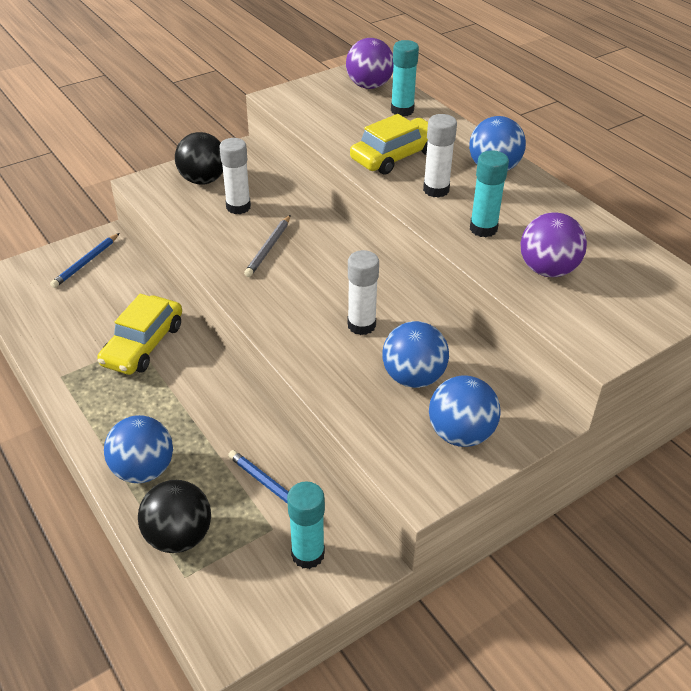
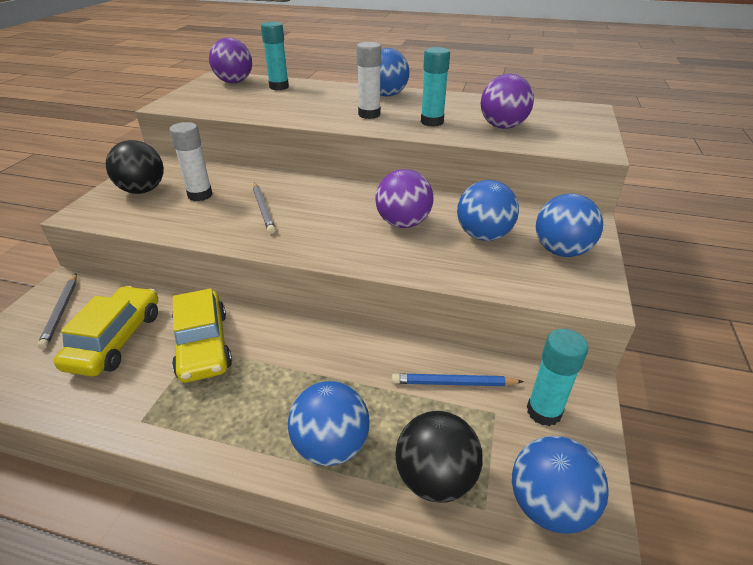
camera: 40 degrees left, 5 degrees down
(86, 262) = (61, 312): blue pencil -> grey pencil
(225, 606) = (548, 505): none -> blue ball
(361, 325) = (403, 223): white glue stick -> purple ball
(396, 156) = (313, 108): yellow car -> yellow car (116, 339)

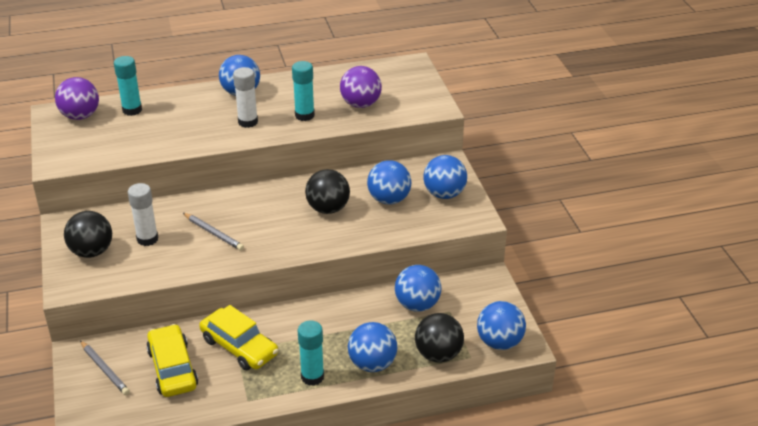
camera: 30 degrees left, 0 degrees up
(403, 223) = (328, 209): purple ball -> black ball
(453, 383) = (417, 305): blue pencil -> blue ball
(544, 411) = (475, 300): turquoise glue stick -> turquoise glue stick (312, 377)

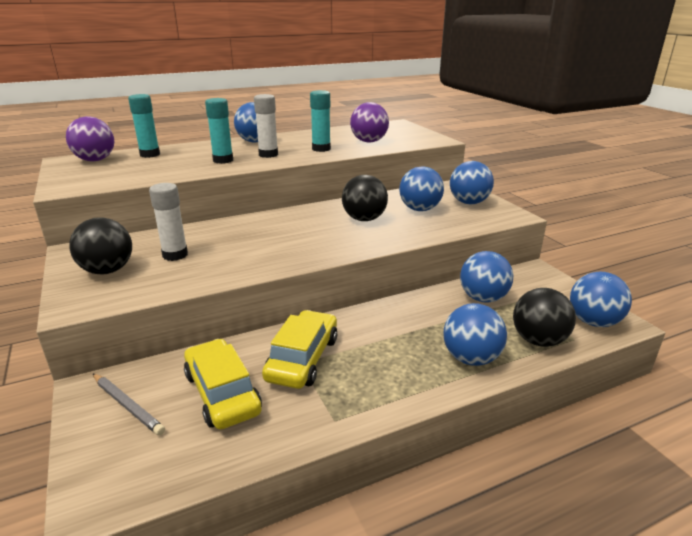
camera: 10 degrees left, 10 degrees down
(214, 233) = (250, 245): grey pencil -> none
(239, 347) = (303, 358): yellow car -> yellow car turned 105 degrees counterclockwise
(312, 377) = (407, 381): turquoise glue stick -> turquoise glue stick (223, 160)

